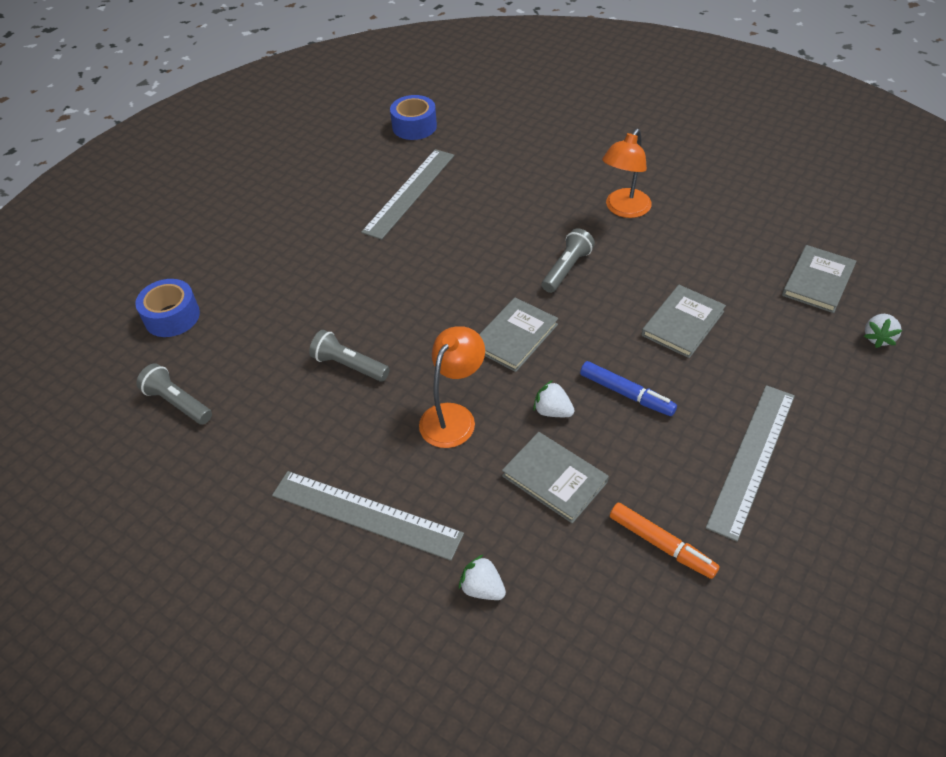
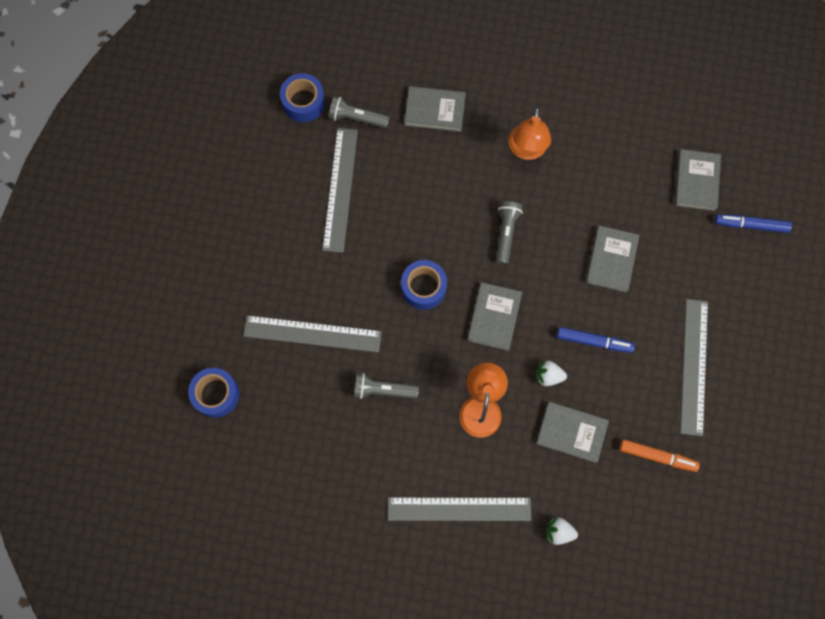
camera: 25 degrees left, 25 degrees up
(178, 403) = (272, 471): grey flashlight -> grey flashlight (357, 118)
(305, 295) = (312, 334): none -> grey ruler
(449, 290) = (423, 287): none -> blue tape
(540, 159) = (435, 110): none -> grey book
(878, 338) = (751, 225): white strawberry -> blue marker

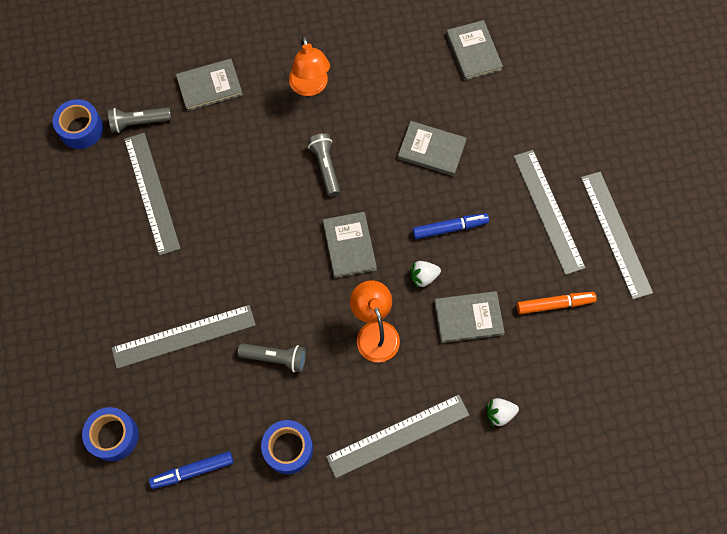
camera: 25 degrees left, 5 degrees down
(383, 390) = (275, 358): grey flashlight -> grey flashlight turned 150 degrees counterclockwise
(423, 287) = (271, 248): blue tape -> blue tape (288, 448)
(611, 259) = (431, 150): grey book -> grey book turned 60 degrees counterclockwise
(747, 416) = (616, 234): none -> grey ruler
(751, 225) = (538, 69): blue marker -> blue marker (192, 471)

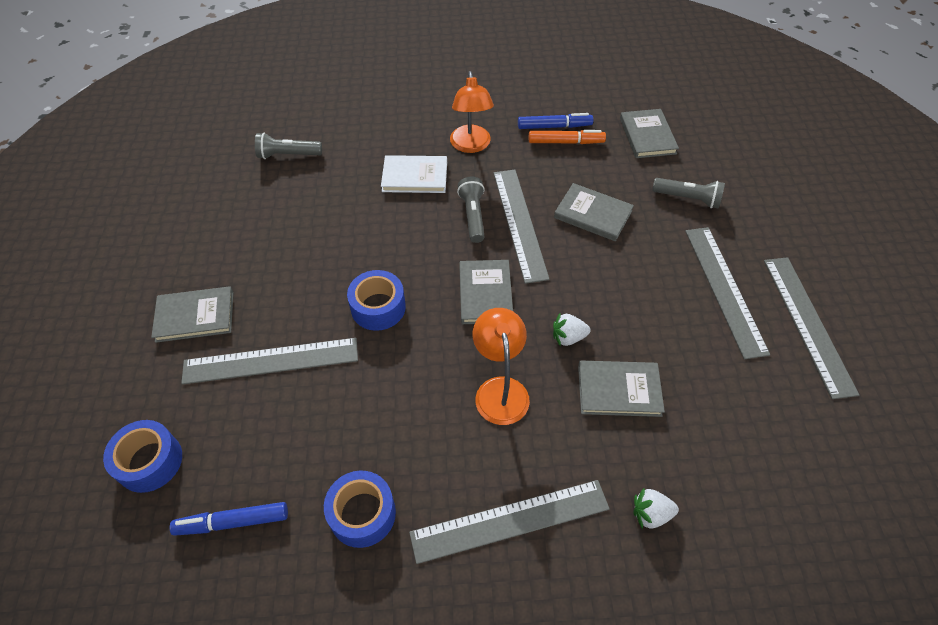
camera: 10 degrees right, 15 degrees down
(81, 129) = (228, 153): blue tape -> blue tape (378, 307)
(152, 193) = (281, 216): grey ruler -> grey ruler (519, 223)
(209, 86) = (368, 134): grey book -> grey book (195, 316)
(264, 131) = (415, 177): none -> white book
(275, 358) = (373, 401): grey flashlight -> grey flashlight (688, 199)
(450, 228) = (605, 291): blue marker -> blue marker (554, 126)
(554, 304) = (730, 390): orange marker -> orange marker (566, 142)

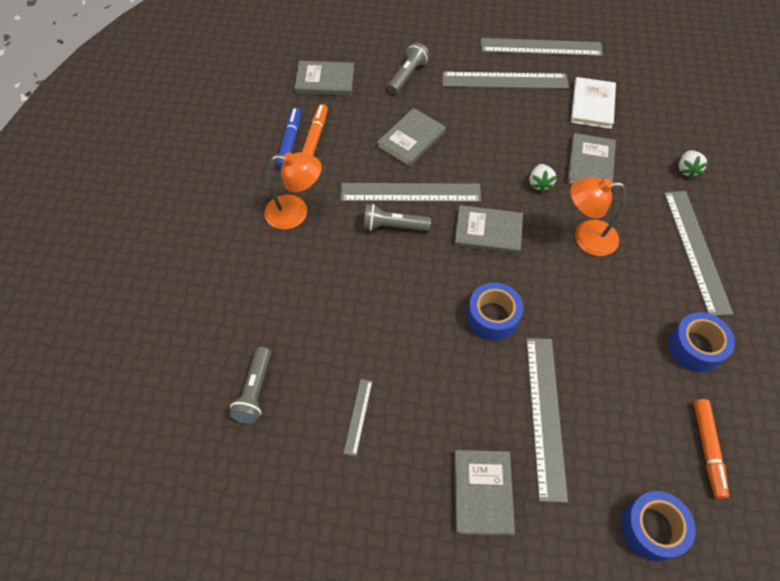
camera: 80 degrees left, 5 degrees up
(232, 522) = (707, 449): blue marker -> orange marker
(267, 221) = (358, 416): none -> grey ruler
(415, 177) = (327, 267): white book -> white book (592, 105)

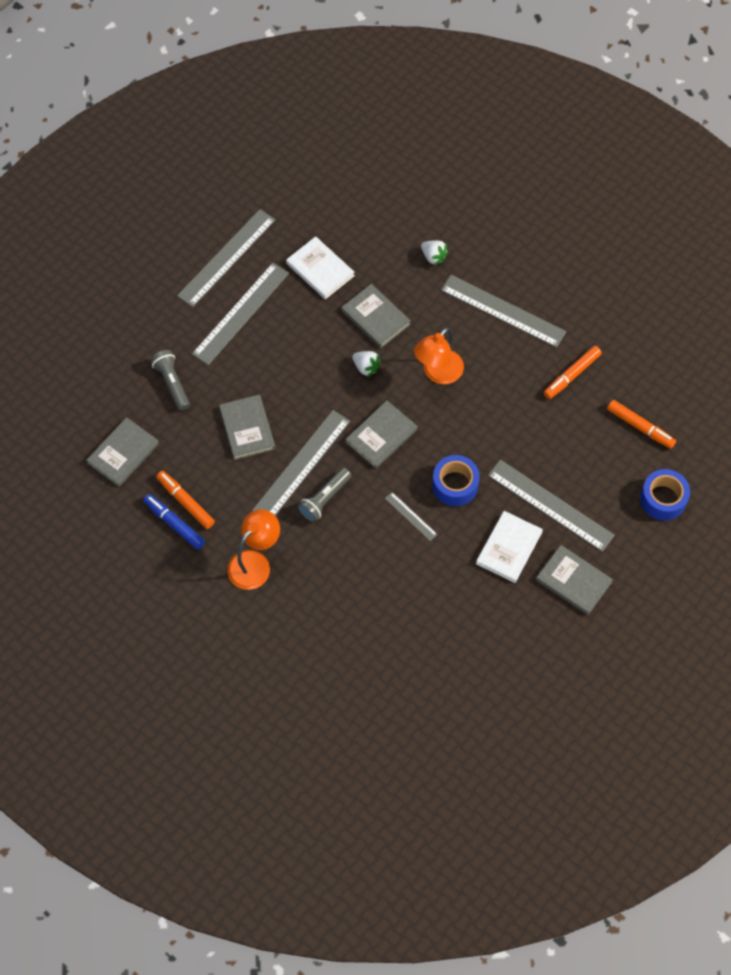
camera: 55 degrees left, 5 degrees up
(254, 391) = (396, 682): grey flashlight -> none
(358, 416) = (466, 624): grey ruler -> grey ruler (410, 516)
(468, 405) = (509, 548): none -> white book
(695, 347) = (571, 375): blue tape -> orange marker

